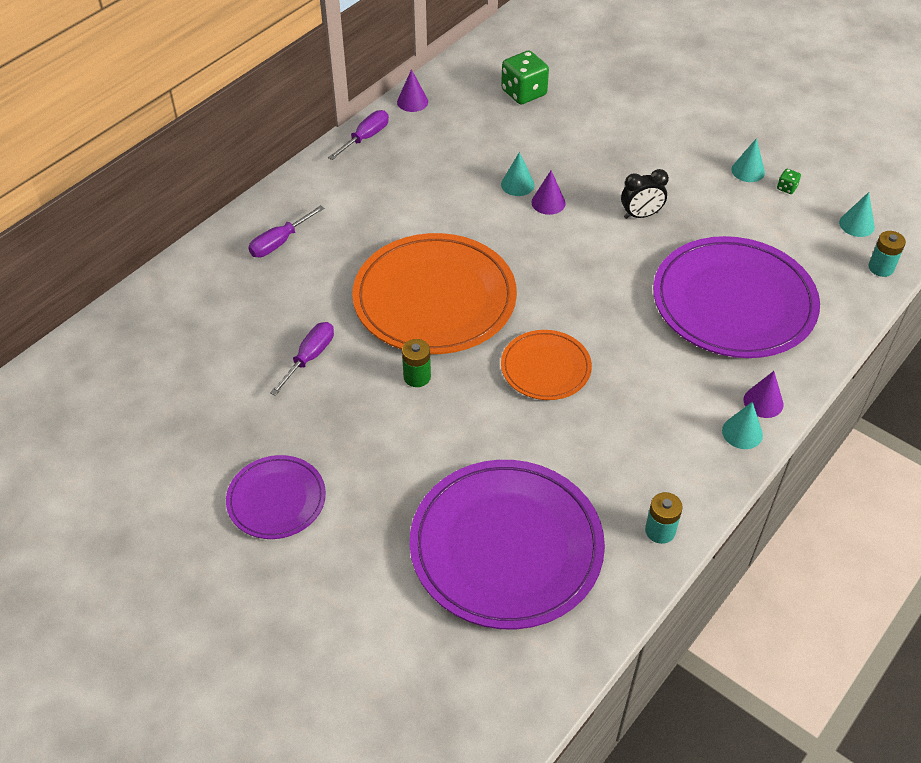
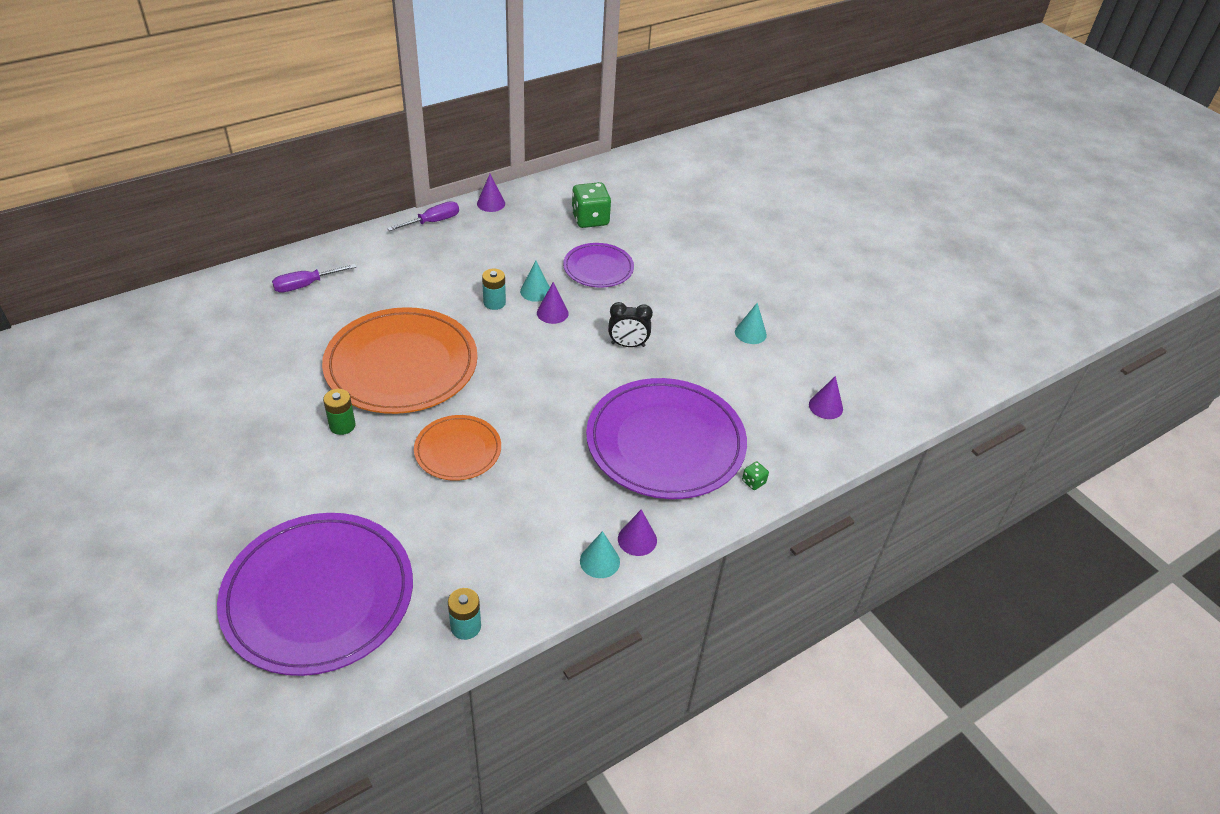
camera: 15 degrees right, 5 degrees down
(276, 499) = (155, 492): purple plate -> purple plate (598, 268)
(309, 358) = (264, 384): purple screwdriver -> none
(786, 188) = (778, 357): green dice -> green dice (753, 482)
(856, 224) = (825, 406): turquoise cone -> purple cone
(881, 268) = (826, 451): turquoise battery -> turquoise battery (494, 303)

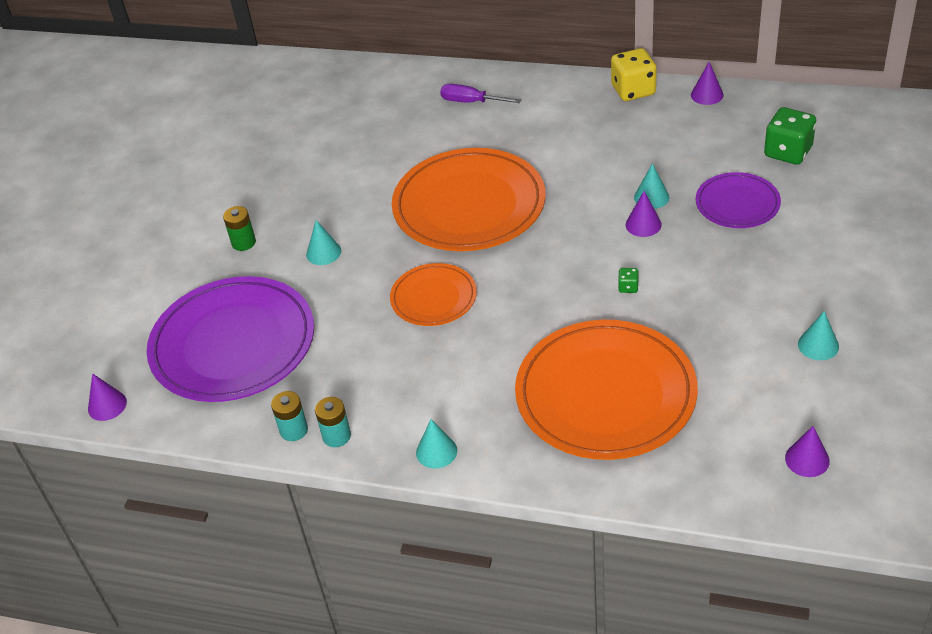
camera: 55 degrees right, 0 degrees up
(314, 470) = (323, 252): none -> turquoise cone
(342, 425) = (376, 230): green battery -> green battery (243, 242)
(432, 222) = (633, 90): purple screwdriver -> yellow dice
(494, 303) = (603, 189): turquoise battery -> turquoise battery (336, 436)
(628, 345) = (678, 289): black clock -> none
(637, 539) = (484, 455): purple cone -> purple cone (107, 405)
(665, 442) = (605, 394): purple plate -> orange plate
(753, 482) = (642, 478): green dice -> green dice (628, 287)

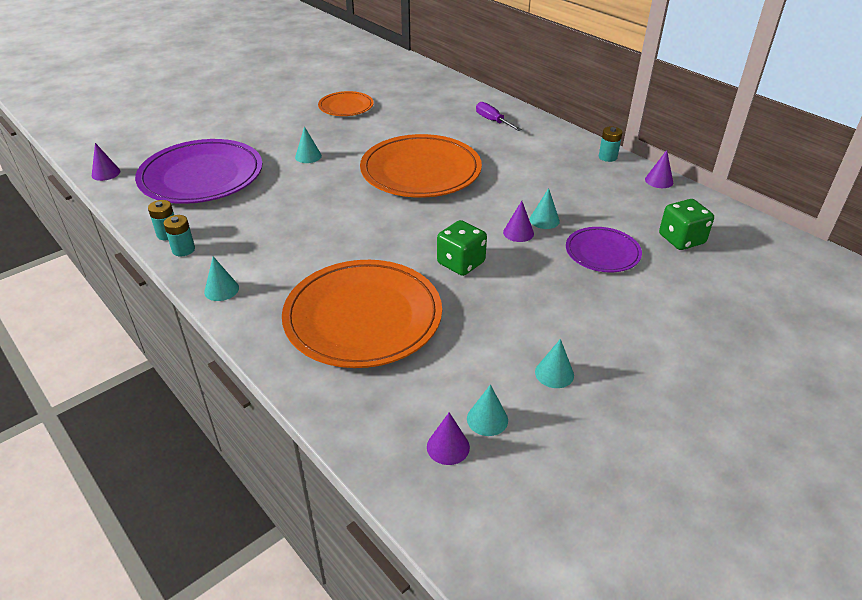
camera: 30 degrees right, 5 degrees down
(243, 242) = (275, 132): green battery -> none
(433, 298) = (334, 208): orange plate -> orange plate (346, 107)
(628, 287) = (461, 263): green dice -> green dice, size x2.26
(633, 90) = (607, 157): yellow dice -> turquoise battery
(810, 417) = (487, 419): none -> turquoise cone

